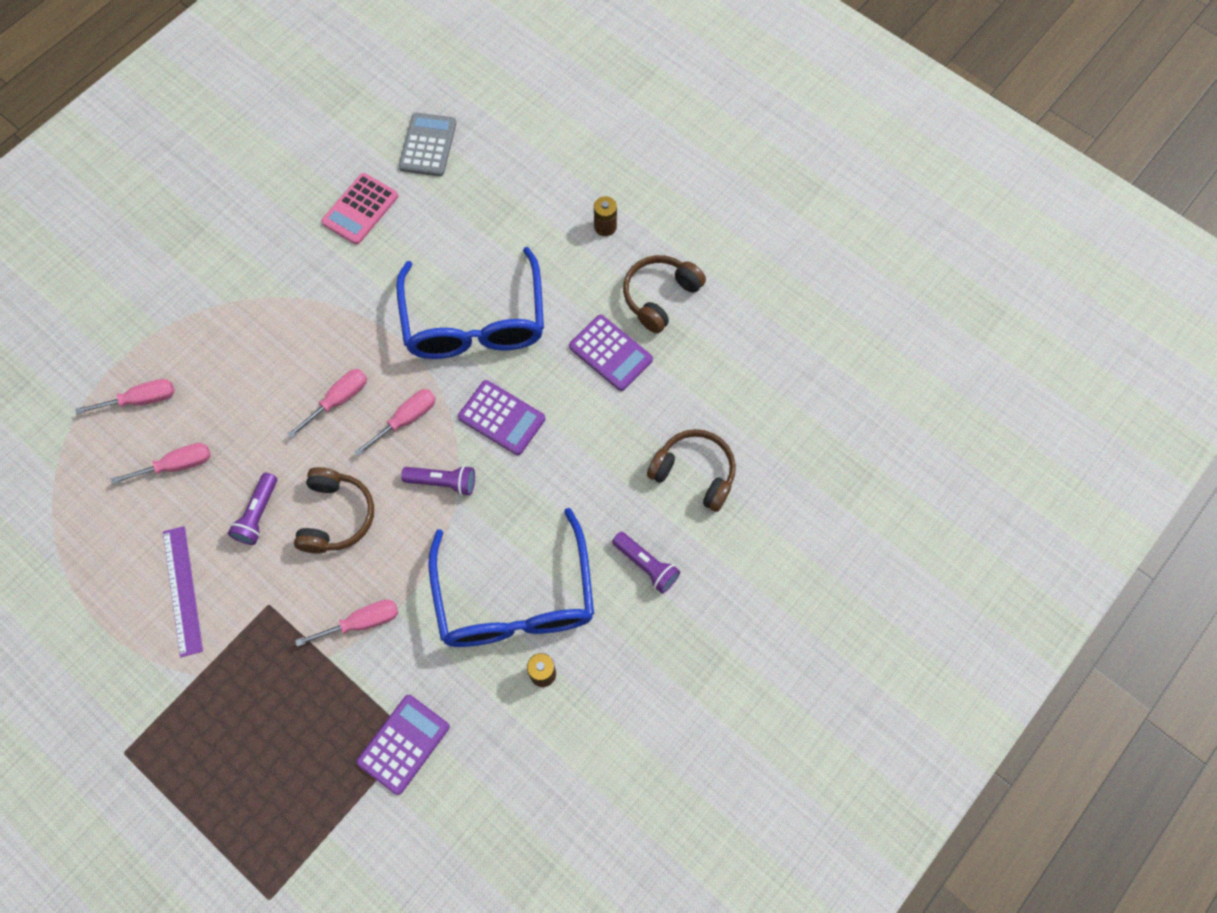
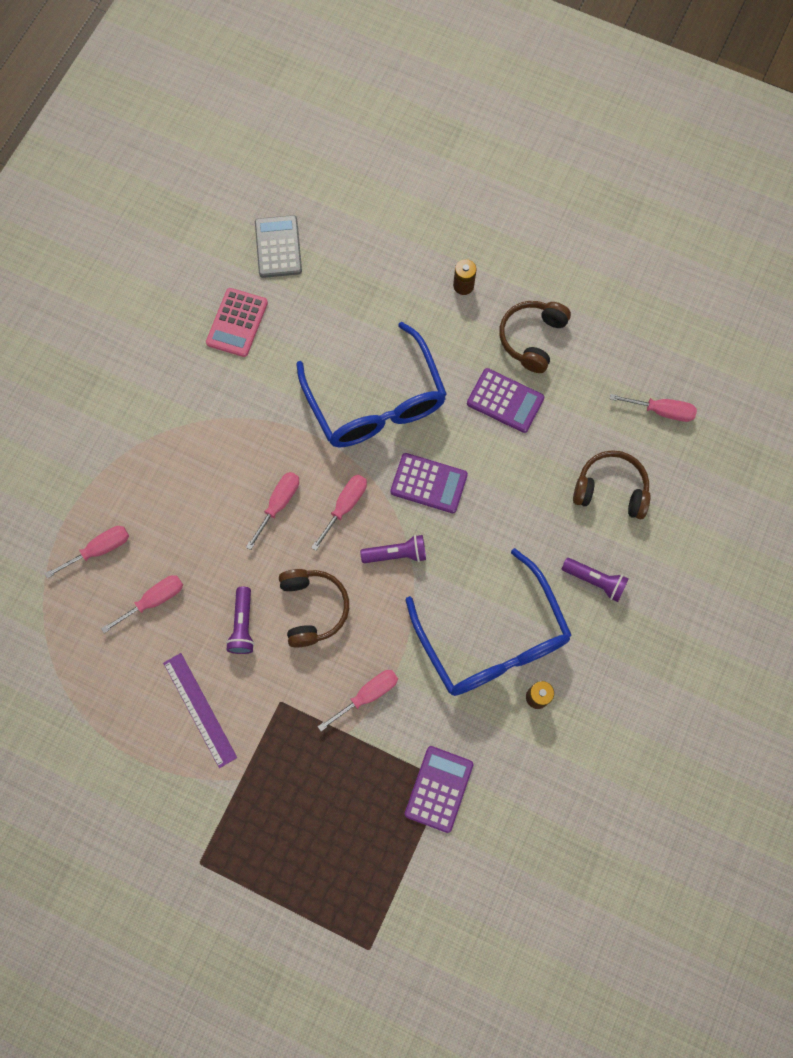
camera: 15 degrees left, 5 degrees up
(775, 404) = (661, 411): none -> pink screwdriver

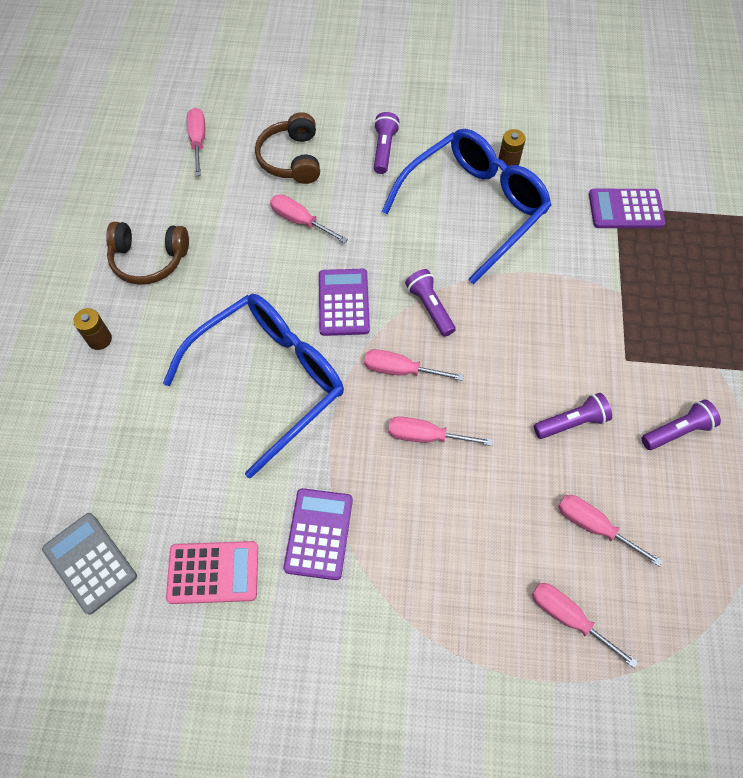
camera: 110 degrees left, 10 degrees down
(200, 709) = (677, 431): purple ruler -> purple flashlight
(278, 247) = (90, 563): grey calculator -> grey calculator turned 75 degrees clockwise
(313, 608) = (521, 363): brown headphones -> none
(367, 695) = (578, 288): pink screwdriver -> pink screwdriver (300, 221)
(505, 401) = (228, 263): purple calculator -> purple calculator (319, 534)

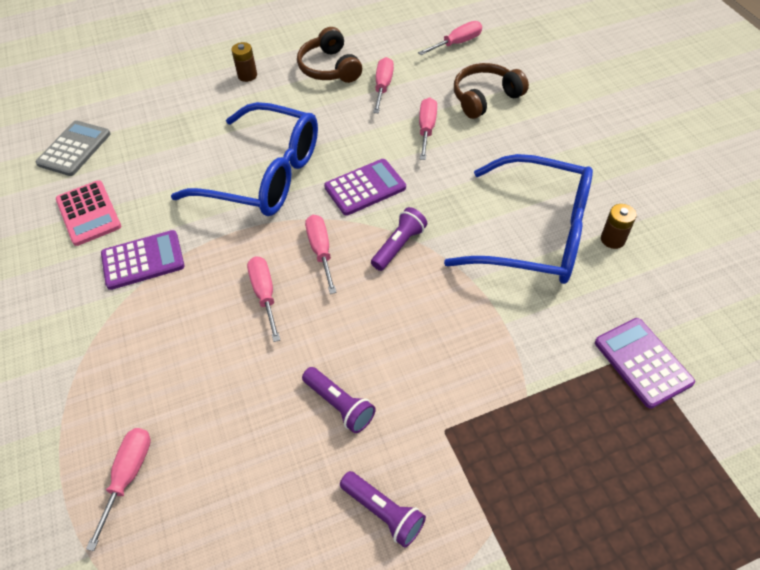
camera: 65 degrees right, 10 degrees down
(384, 149) = (546, 147): purple flashlight -> none
(594, 526) = (232, 466): pink screwdriver -> pink screwdriver (383, 87)

